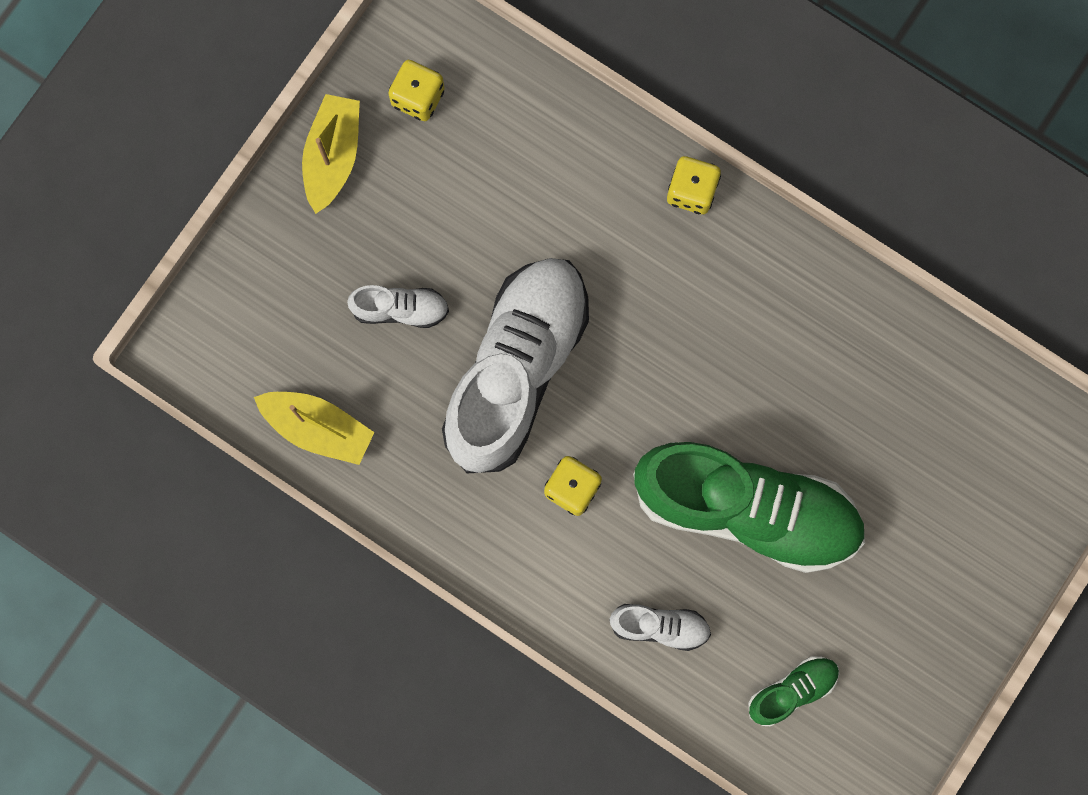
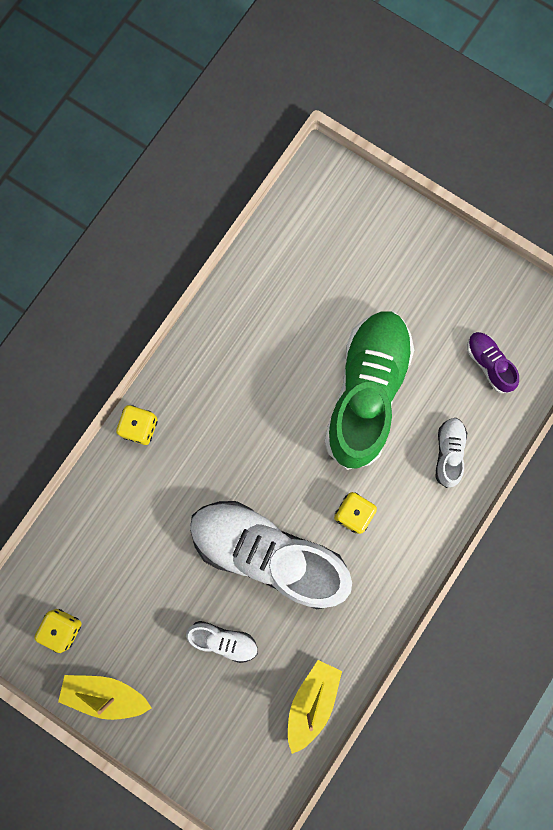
camera: 90 degrees left, 0 degrees up
(400, 309) = (223, 640): white shoe -> white shoe turned 105 degrees clockwise
(792, 690) = (488, 364): green shoe -> purple shoe

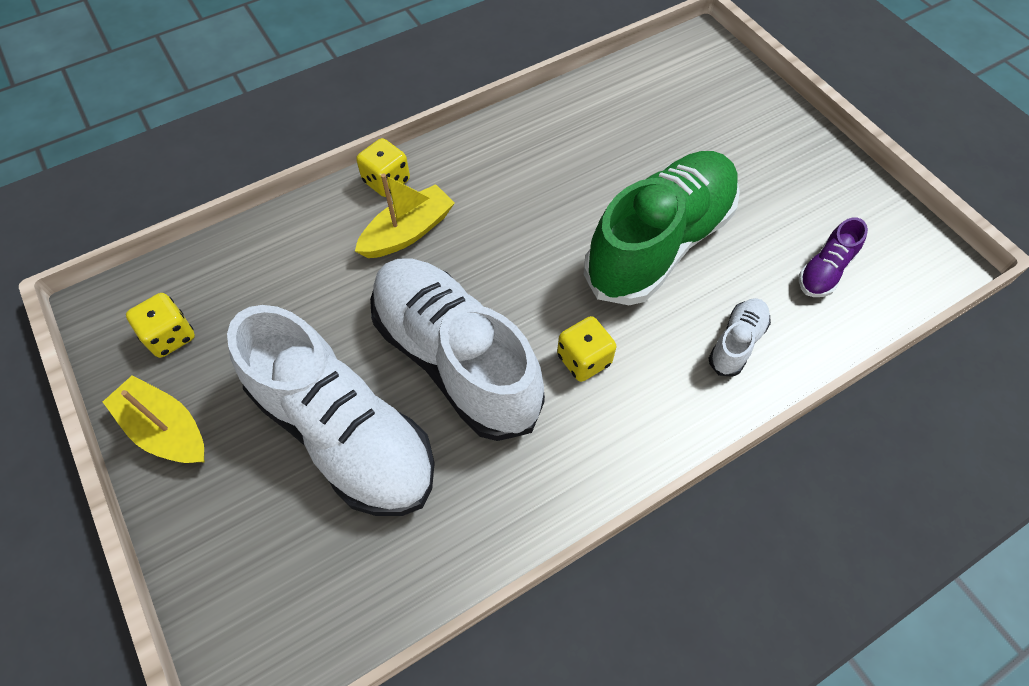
camera: 25 degrees right, 20 degrees down
(223, 640) = (344, 433): white shoe -> white shoe, size x2.34
(312, 701) = (413, 564): yellow boat -> yellow boat (408, 232)
(488, 364) = (824, 271): purple shoe -> purple shoe turned 135 degrees counterclockwise

